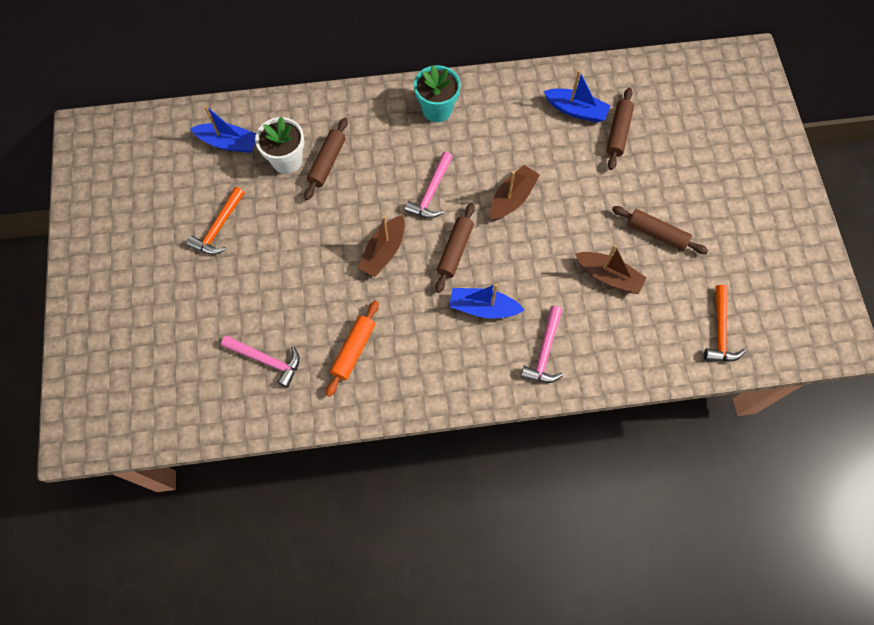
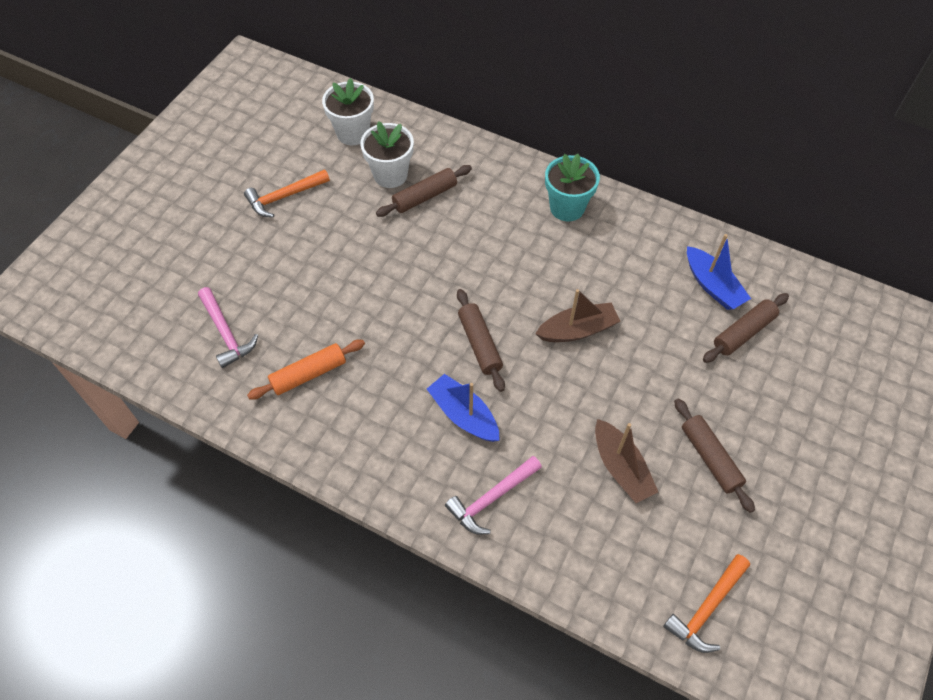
camera: 35 degrees right, 10 degrees down
(228, 143) = (353, 133): blue boat -> white flower pot
(383, 251) = (411, 303): brown boat -> none
(431, 192) = (500, 277): pink hammer -> none
(455, 250) = (479, 344): brown rolling pin -> brown rolling pin turned 75 degrees counterclockwise

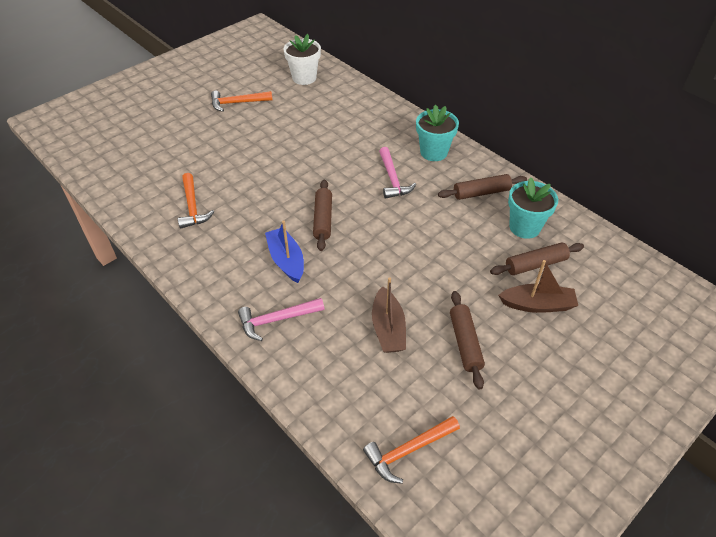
camera: 20 degrees right, 10 degrees down
(226, 333) = (153, 169): pink hammer -> pink hammer (392, 179)
(308, 374) = (192, 207): orange rolling pin -> orange hammer
(390, 175) = (316, 106): white flower pot -> none
(425, 197) = (333, 123): brown rolling pin -> brown rolling pin (481, 193)
(577, 330) = (401, 229): brown boat -> brown boat (537, 305)
(712, 286) = (524, 227): blue boat -> turquoise flower pot

